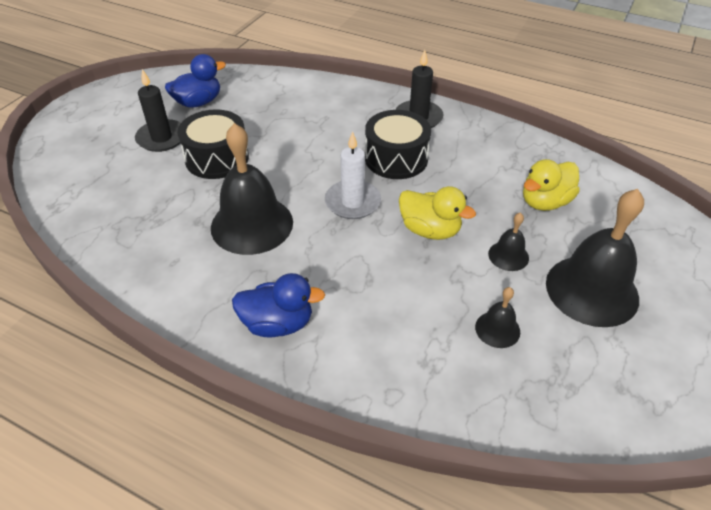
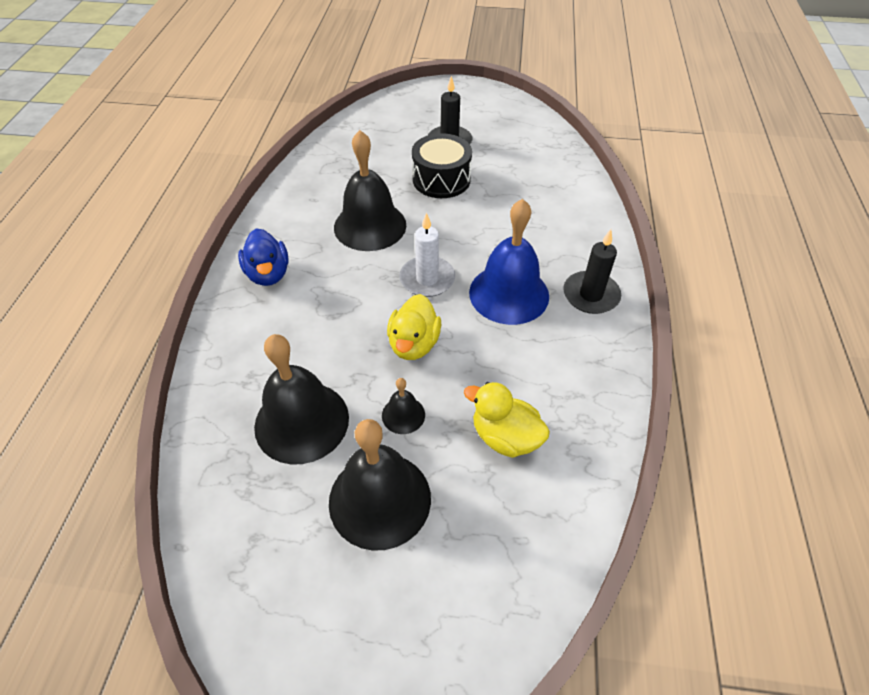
camera: 70 degrees right, 5 degrees up
(198, 102) = (510, 143): blue duck -> none
(396, 158) = (509, 294): black drum -> blue bell
(497, 329) = (302, 421): black bell -> black bell, size x2.14

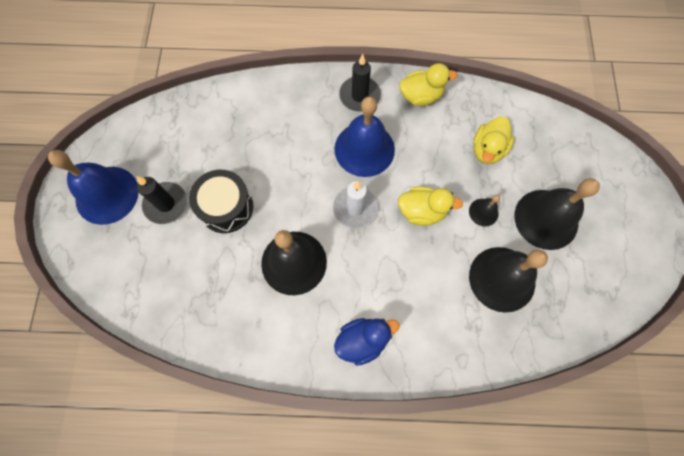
camera: 95 degrees left, 20 degrees up
(463, 109) = (107, 195): none -> blue bell
(596, 363) = (421, 96): none -> yellow duck

